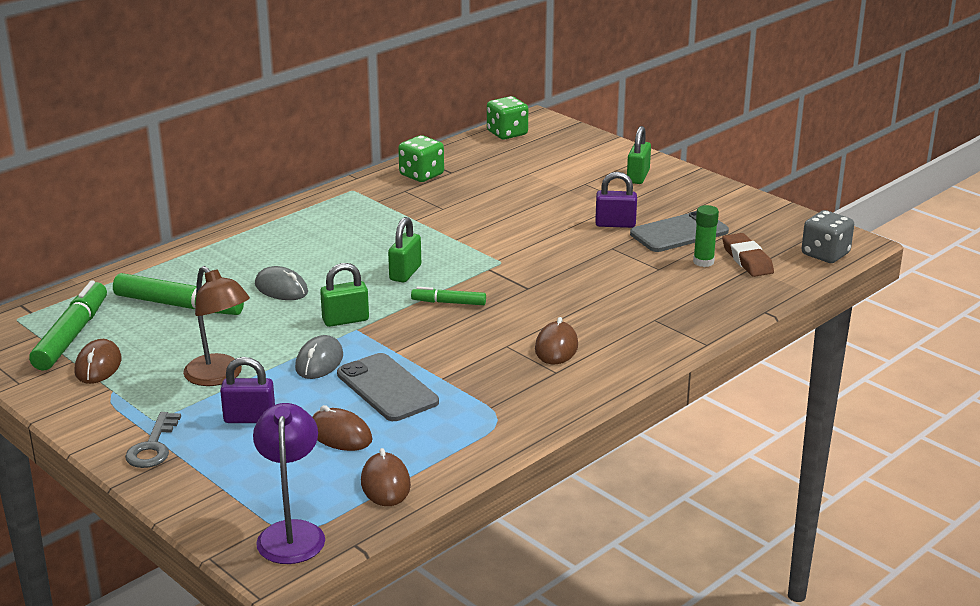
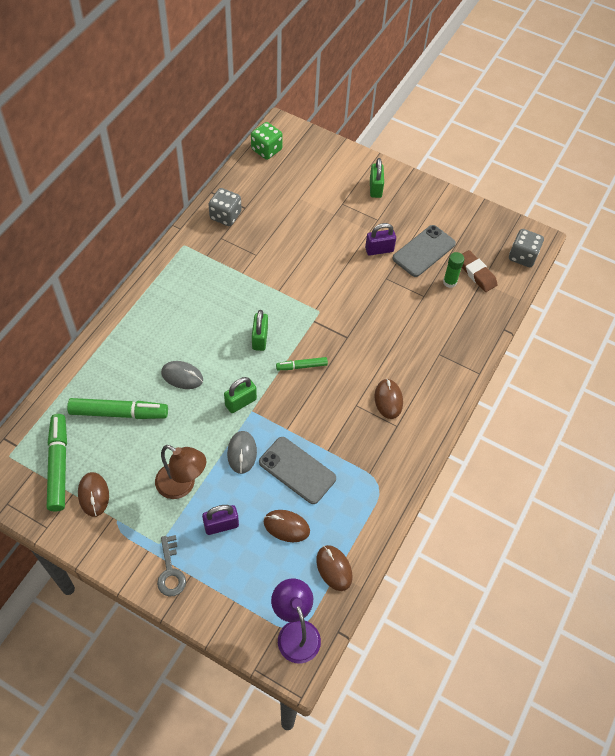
camera: 20 degrees left, 30 degrees up
(421, 175) = (225, 216): green dice -> grey dice

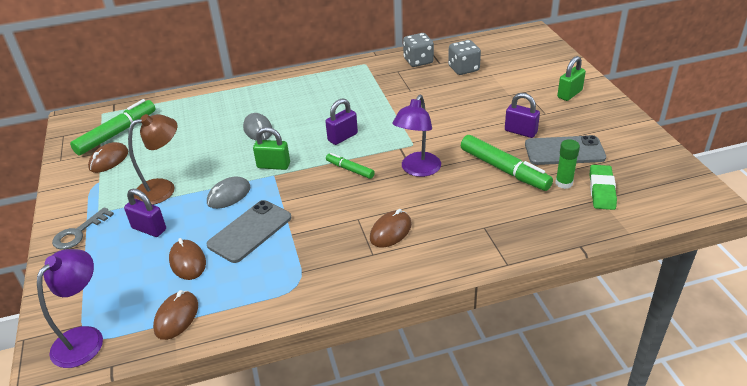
camera: 50 degrees right, 20 degrees down
(119, 413) = (190, 127): green marker -> green marker (504, 169)
(182, 485) = (163, 189): brown lamp -> brown lamp turned 105 degrees counterclockwise
(260, 339) = (342, 137): green padlock -> purple padlock
(266, 150) = (502, 39): green dice -> none
(297, 470) = (250, 231): grey phone -> grey phone turned 45 degrees clockwise
(348, 334) = (417, 170): none -> purple lamp
(476, 273) = (602, 190): brown eraser -> green eraser
(522, 256) = (674, 202): grey dice -> grey dice (463, 69)

